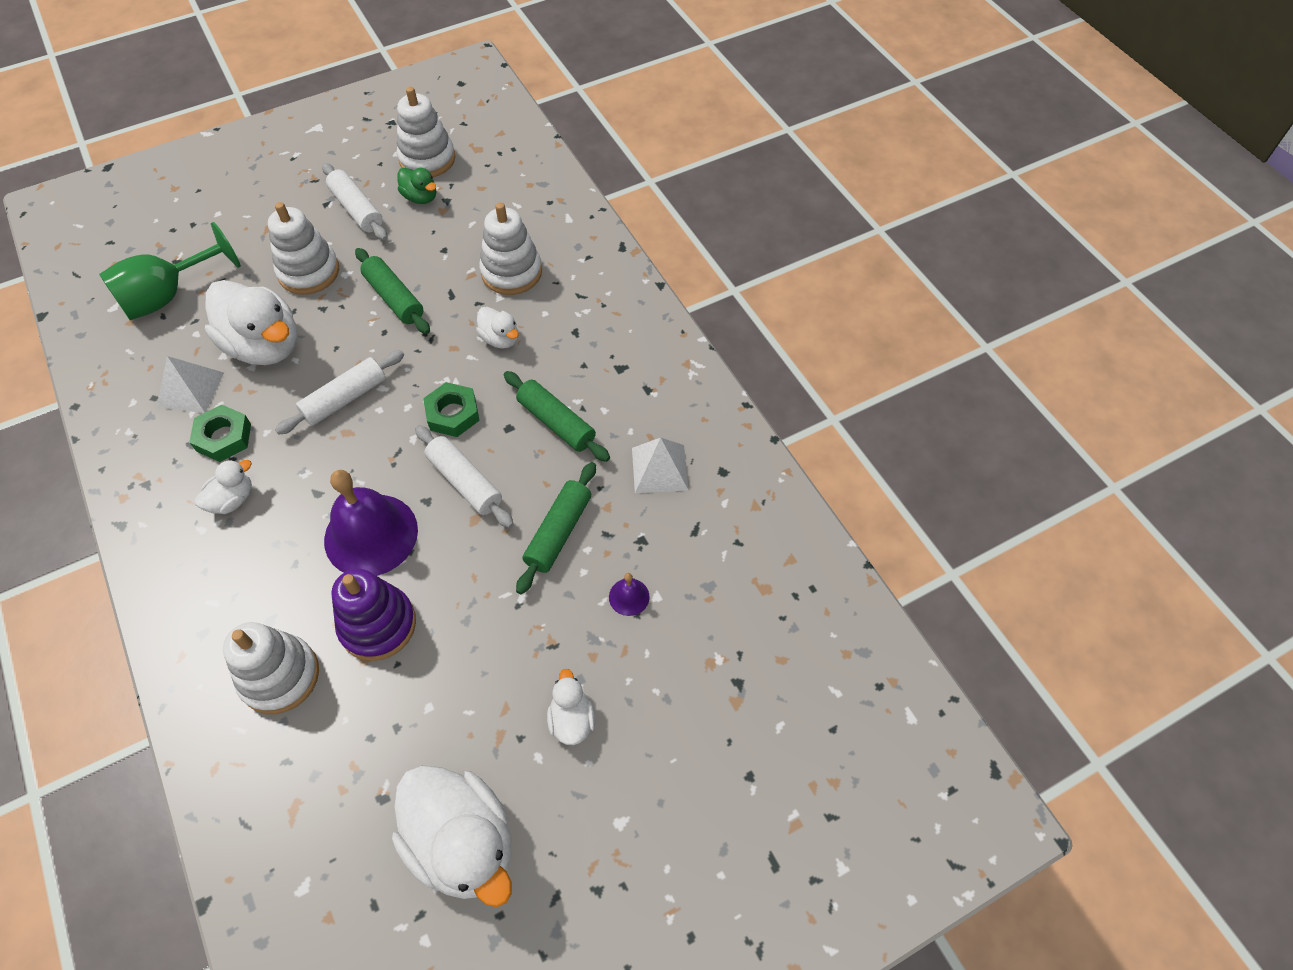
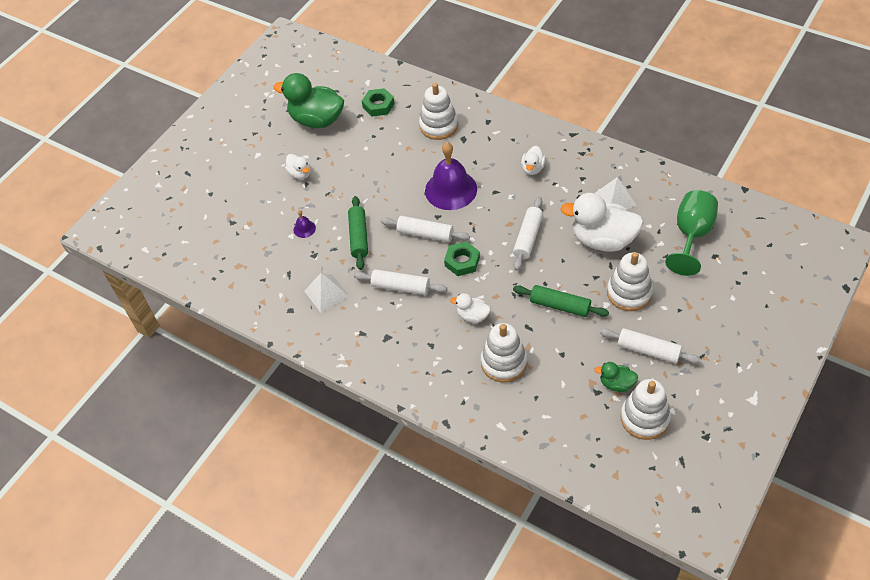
camera: 155 degrees right, 5 degrees down
(224, 437) = (569, 189): green nut -> green nut (378, 105)
(378, 625) = (413, 161): purple stacking toy -> none
(463, 842) = (317, 120): white duck -> green duck
(556, 423) = (401, 287): green rolling pin -> white rolling pin

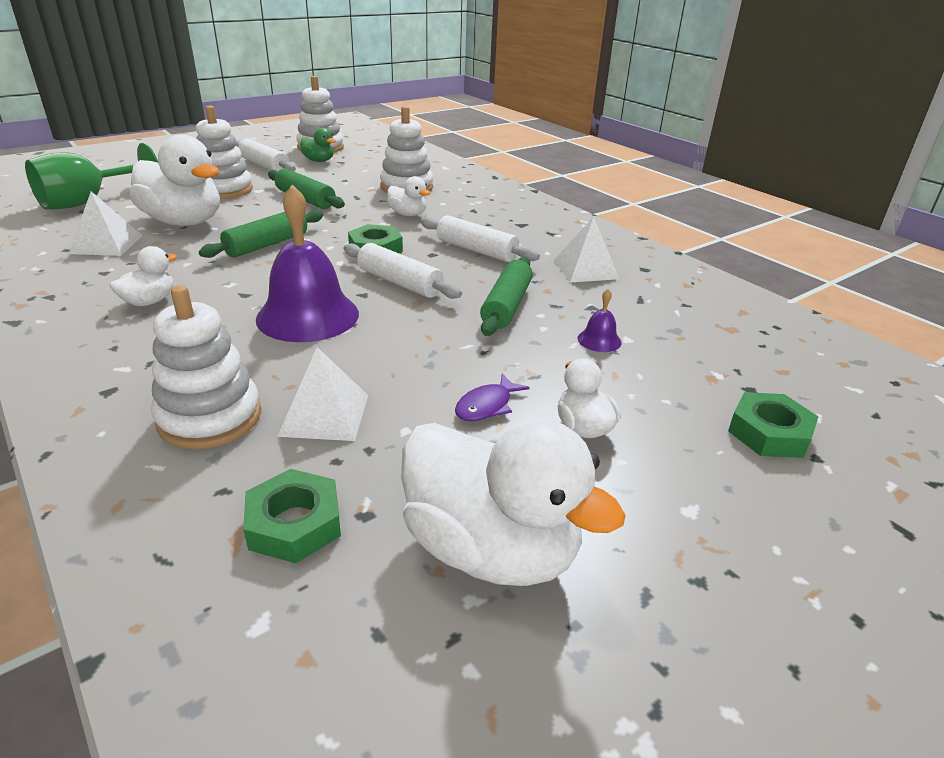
camera: 165 degrees left, 20 degrees down
(227, 199) = (769, 433): none -> green nut
(317, 120) = (491, 548): green duck -> white duck
(341, 170) = (487, 406): none -> purple fish
(399, 142) = (324, 414): none -> white pyramid
(528, 238) = (267, 245): white rolling pin -> green rolling pin

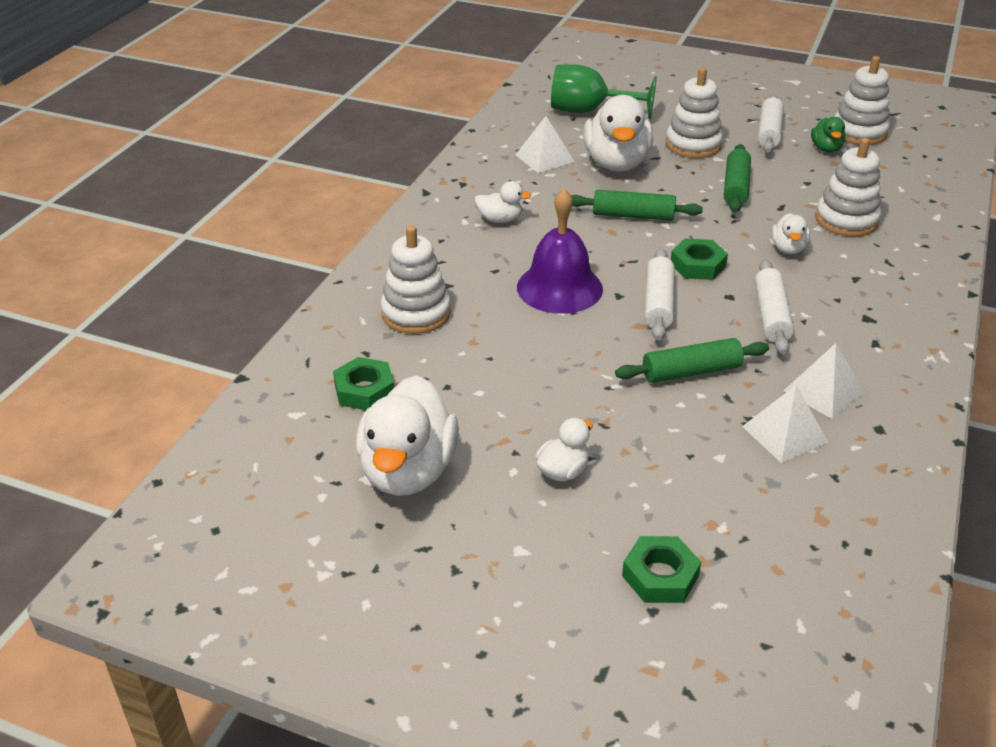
camera: 60 degrees right, 5 degrees up
(324, 414) = (461, 353): white pyramid -> white pyramid (785, 434)
(487, 406) = (541, 416): purple fish -> none
(599, 340) = (697, 441): purple bell -> none

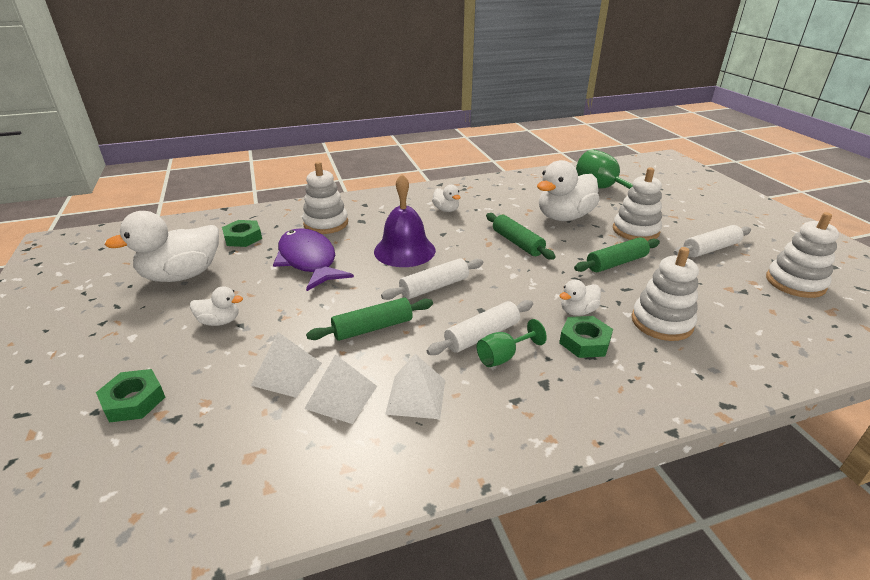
camera: 50 degrees right, 5 degrees down
(498, 360) = (309, 261): none -> purple fish
(544, 158) = (529, 197): white pyramid -> white pyramid (287, 374)
(691, 371) = (373, 328): green rolling pin -> green rolling pin turned 60 degrees counterclockwise
(697, 265) = (499, 284): green nut -> green nut (584, 342)
(813, 320) = (503, 356): none -> green goblet
(826, 149) = (740, 278): green duck -> none

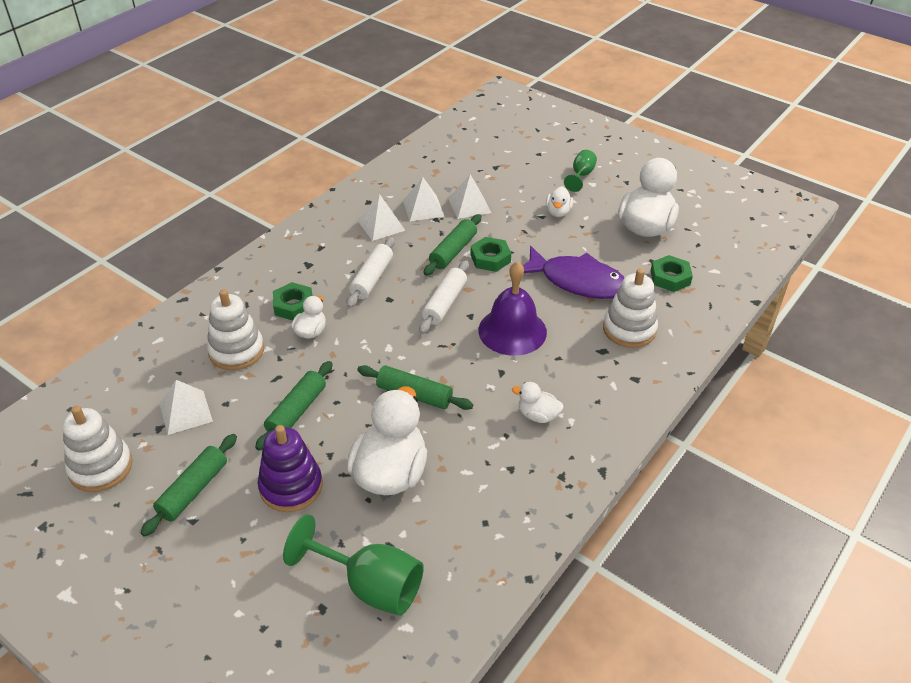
camera: 145 degrees right, 10 degrees up
(134, 400) = (529, 164): green nut -> green nut (490, 258)
(220, 321) = (558, 212): white duck -> white duck turned 45 degrees counterclockwise
(503, 356) = (346, 270): green goblet -> green goblet (581, 176)
(635, 231) = (291, 486): white stacking toy -> purple stacking toy
(710, 249) = (193, 490): white rolling pin -> green rolling pin
(718, 293) = (185, 412): none -> white pyramid

